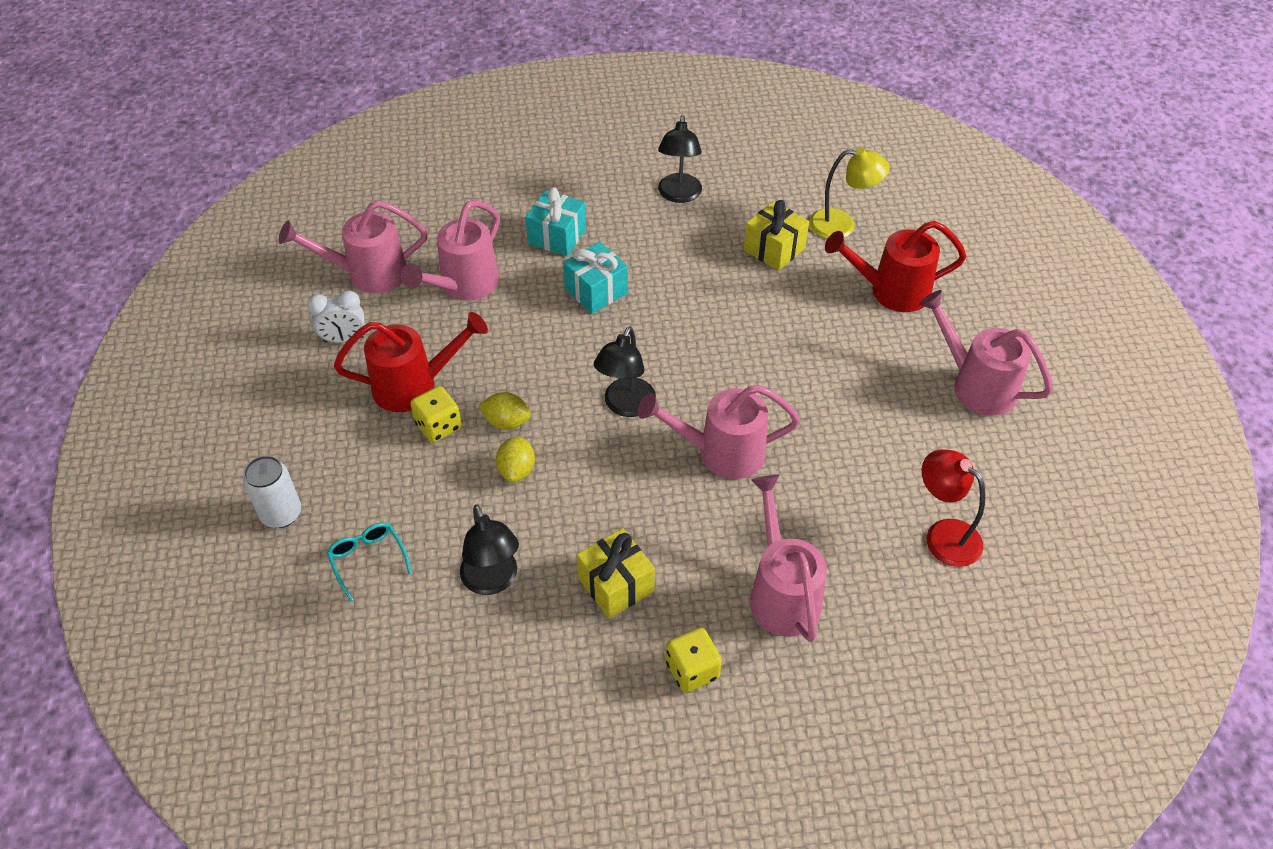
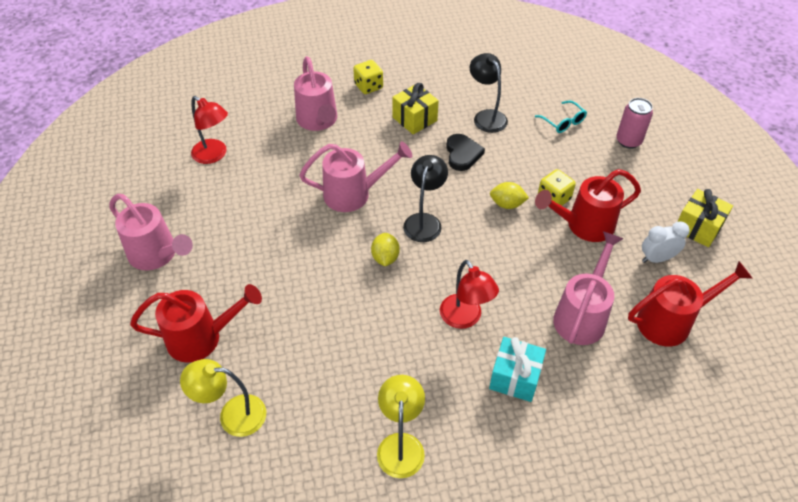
camera: 175 degrees right, 0 degrees up
(281, 514) = (628, 141): white can -> pink can
(368, 274) = (671, 321): pink watering can -> red watering can
(517, 470) = (490, 174): yellow lemon -> yellow lemon (385, 258)
(550, 508) = (462, 154): none -> black heart
(596, 291) = (465, 318): turquoise gift -> red lamp
(679, 195) = (401, 445): black lamp -> yellow lamp
(774, 249) = (304, 378): yellow gift -> yellow gift (698, 228)

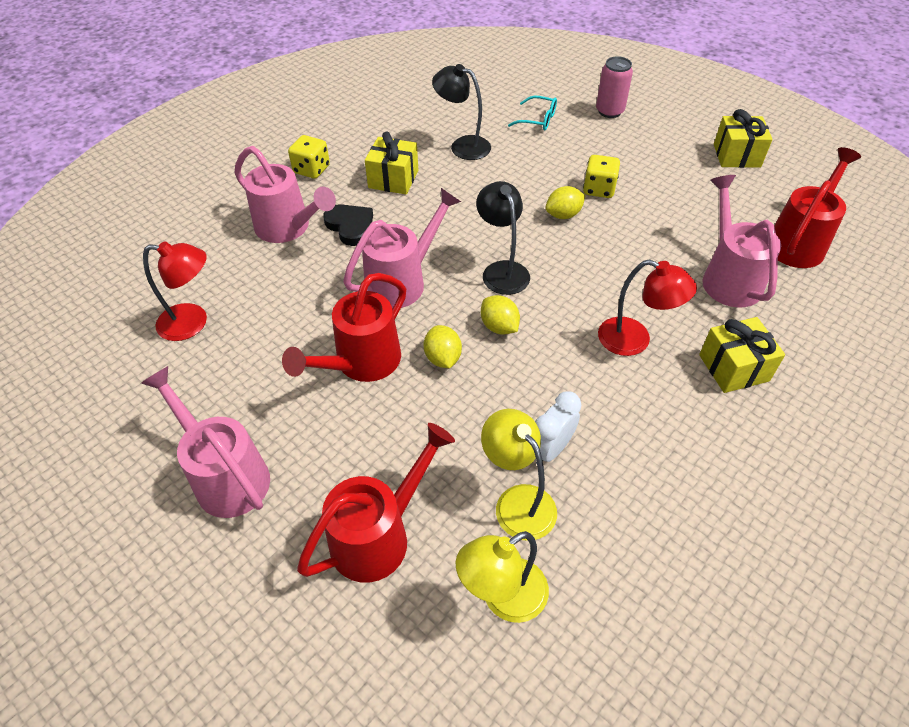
camera: 35 degrees left, 0 degrees up
(157, 255) = (226, 475): pink watering can -> pink watering can turned 135 degrees counterclockwise
(331, 257) = (443, 358): none -> yellow lemon
(401, 445) = (704, 502): yellow lamp -> yellow lamp (517, 501)
(462, 154) = (475, 190): black heart -> black heart (350, 226)
(515, 377) = (733, 368): turquoise gift -> yellow gift
(583, 225) = (648, 200): red watering can -> red watering can (361, 363)
(656, 258) = (733, 197): white clock -> white clock (550, 449)

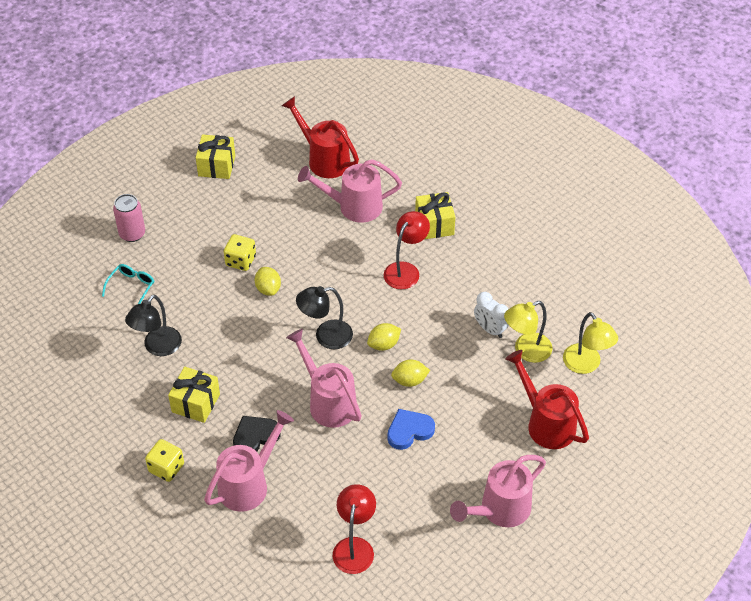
camera: 85 degrees left, 0 degrees up
(361, 363) = (409, 431): red watering can -> blue heart

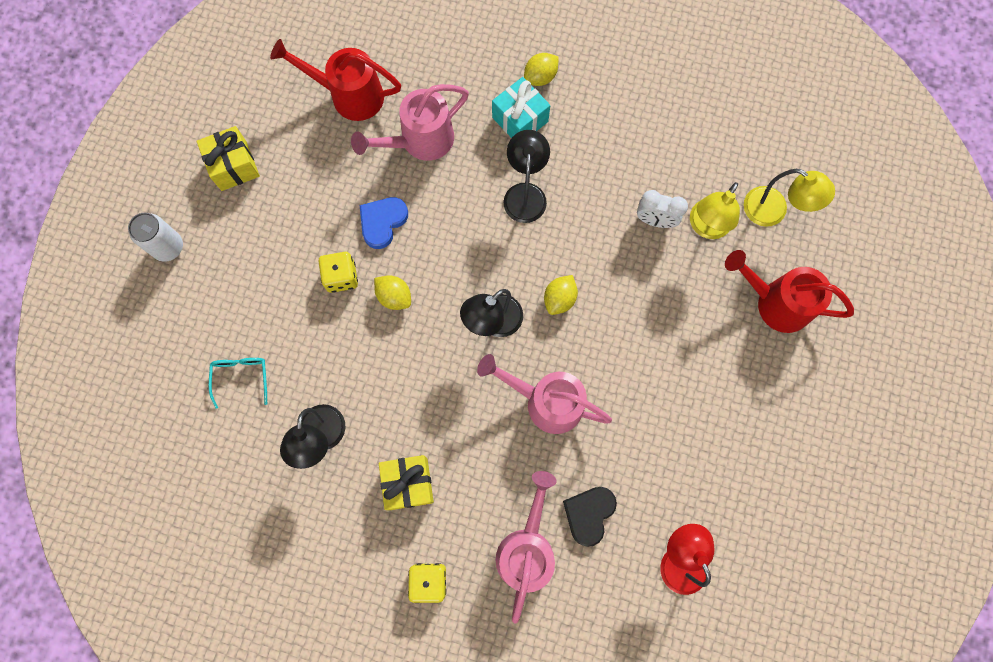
camera: 30 degrees left, 25 degrees up
(132, 234) = (196, 307): pink can -> none
(140, 192) = (168, 247): none -> white can
(255, 436) = (497, 488): black heart -> black heart (589, 514)
(405, 270) = (525, 193): red lamp -> black lamp
(409, 380) = (612, 328): yellow lemon -> yellow lemon (540, 77)
(409, 431) = (649, 389): blue heart -> blue heart (382, 222)
(434, 225) = (520, 119): yellow gift -> turquoise gift
(499, 510) = (791, 431): pink watering can -> none

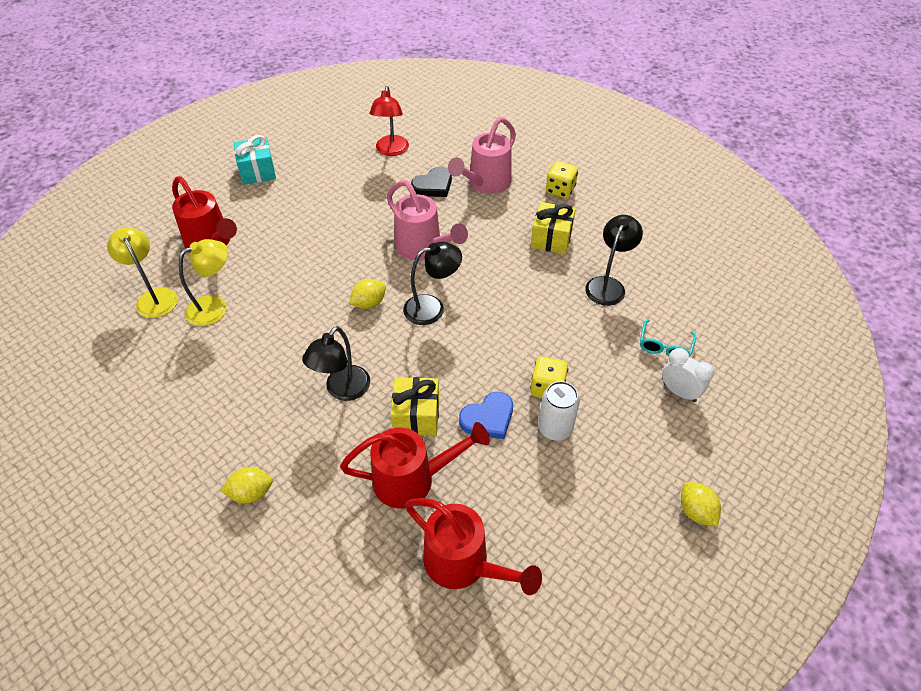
camera: 155 degrees left, 25 degrees down
(168, 247) = (715, 480): white can -> white can (555, 428)
(234, 166) = (624, 537): yellow gift -> yellow gift (416, 416)
(394, 296) = (506, 355): yellow lemon -> yellow lemon (696, 511)
(420, 141) = (413, 479): pink watering can -> red watering can
(520, 119) = (301, 458): turquoise gift -> turquoise gift (257, 172)
(655, 220) = (250, 327): white clock -> white clock (679, 392)

